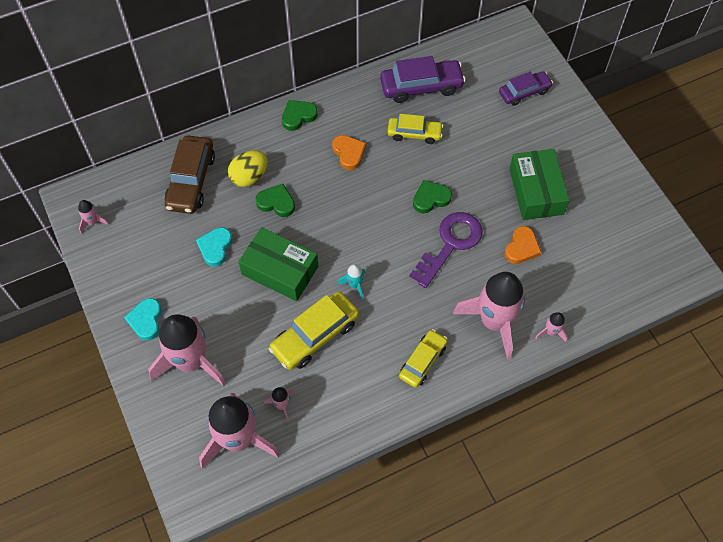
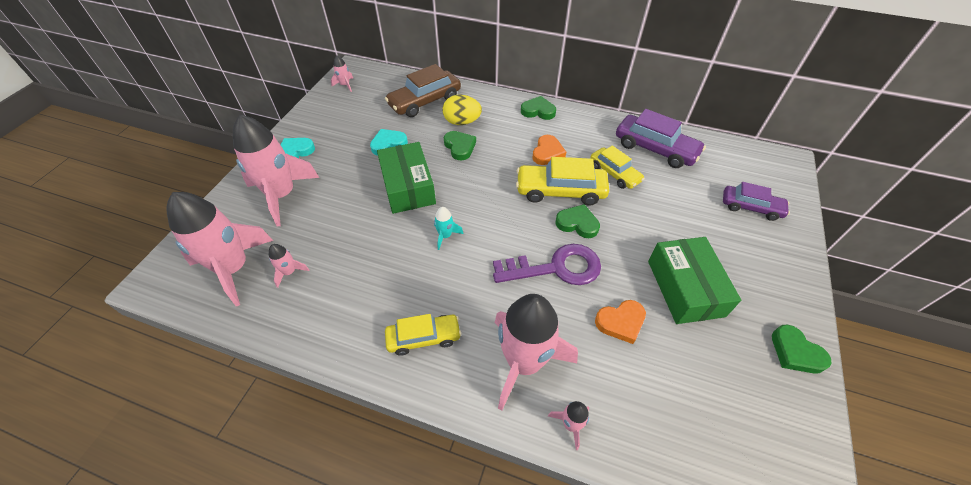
camera: 45 degrees right, 10 degrees down
(315, 335) = (373, 246): yellow car -> yellow car (560, 191)
(536, 191) = (685, 288): green box -> green box turned 45 degrees counterclockwise
(623, 184) = (795, 352): none -> green heart

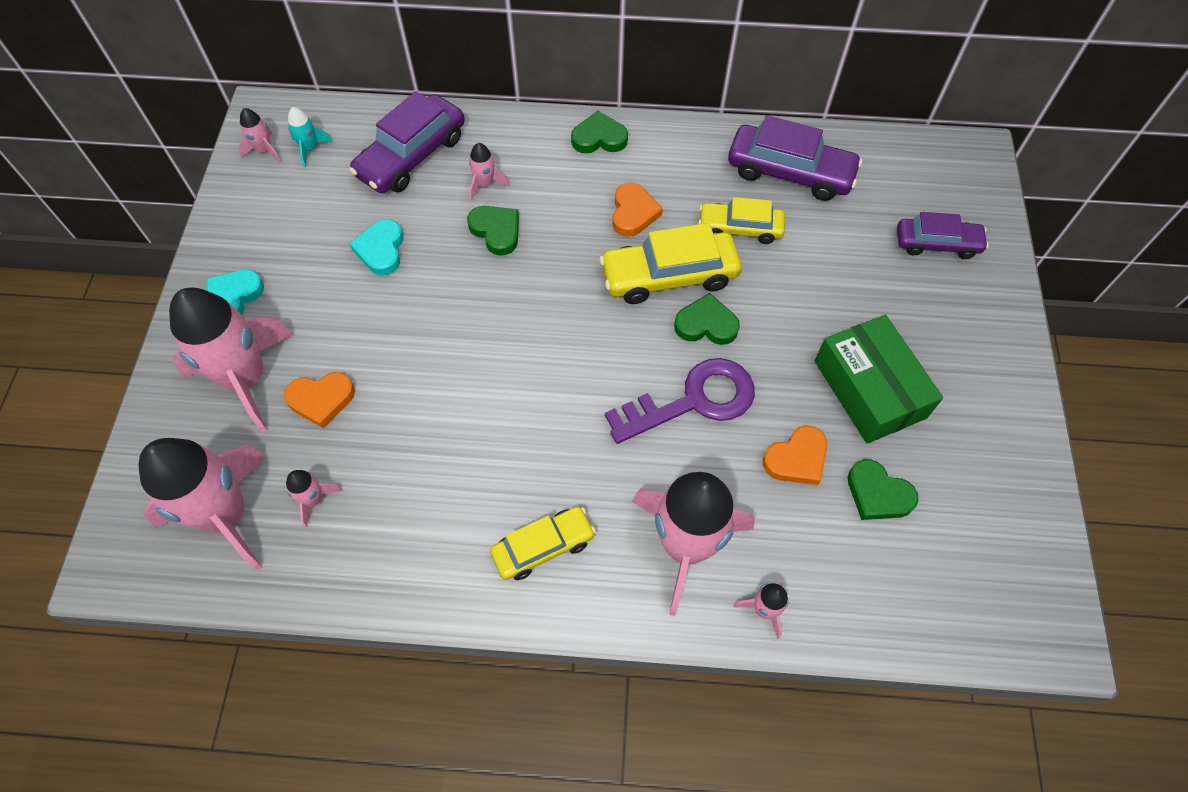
camera: 15 degrees left, 10 degrees up
(319, 216) = (321, 400): none -> orange heart
(388, 144) = (381, 250): turquoise heart -> turquoise heart turned 45 degrees counterclockwise
(408, 186) = (439, 319): green box -> none
(425, 101) = (411, 156): brown car -> purple car
(445, 236) = (523, 388): turquoise rocket -> turquoise rocket (310, 149)
(462, 122) = (485, 184): yellow egg -> pink rocket
(614, 173) = (740, 228): yellow car -> yellow car turned 150 degrees clockwise
(795, 352) = (1016, 445): green heart -> green heart (878, 494)

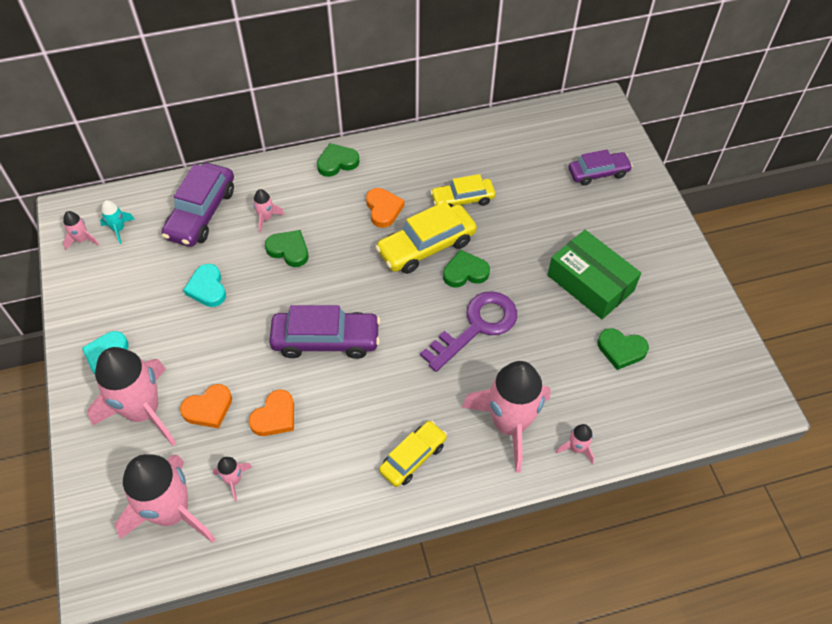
camera: 20 degrees left, 5 degrees down
(790, 172) = (482, 151): purple car -> purple car (326, 340)
(796, 459) = (560, 344): orange heart -> orange heart (275, 416)

